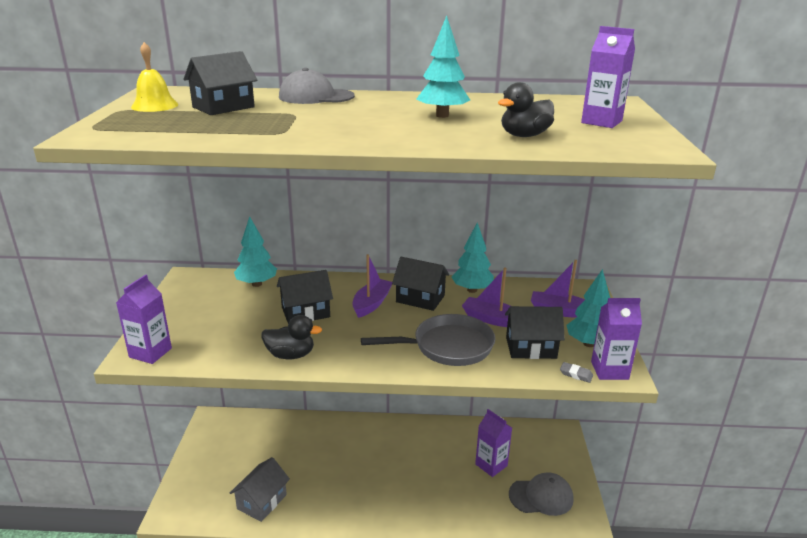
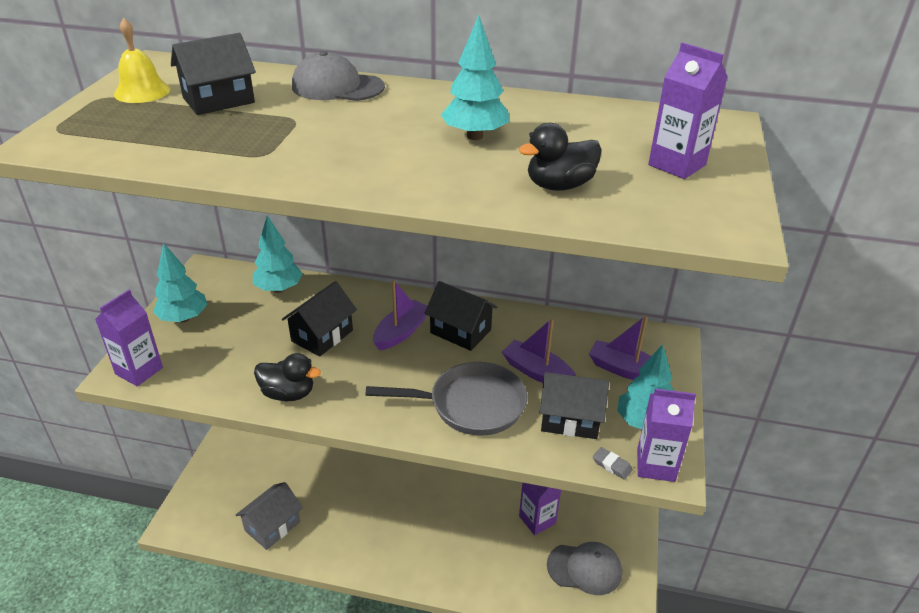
camera: 10 degrees right, 10 degrees up
(305, 312) = (322, 336): black house -> black house turned 45 degrees counterclockwise
(472, 290) = (527, 326): turquoise tree -> turquoise tree (183, 318)

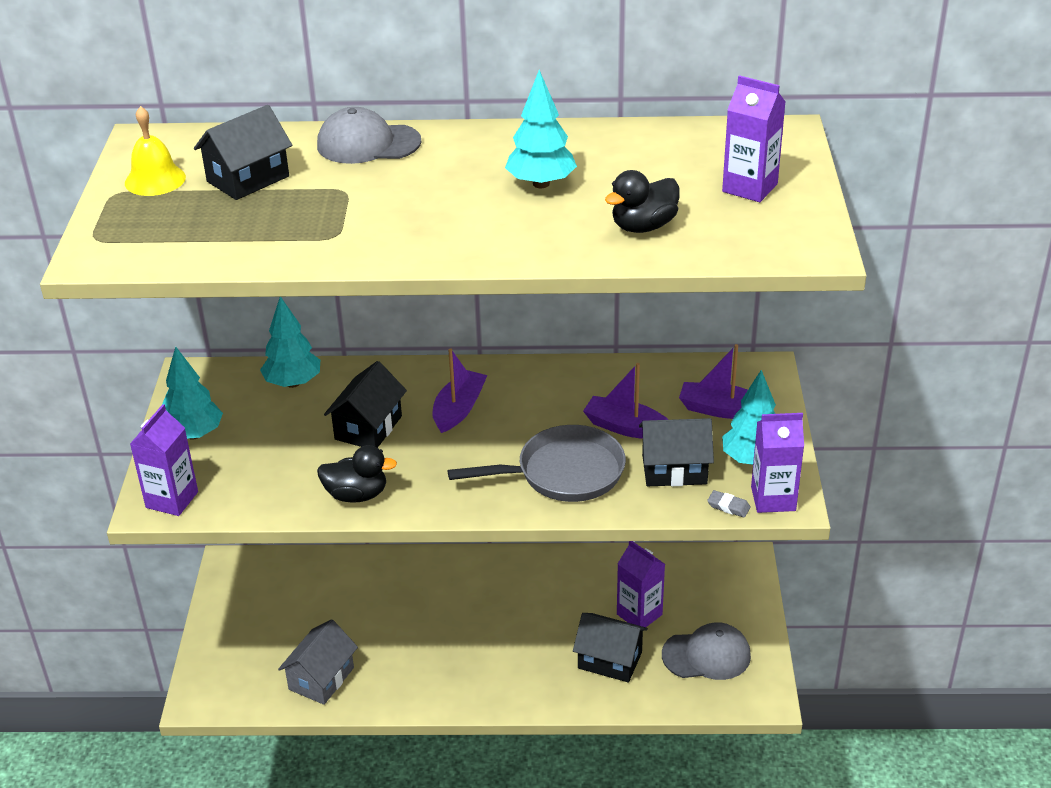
camera: 10 degrees left, 0 degrees up
(460, 331) = (526, 397): black house -> black house (610, 660)

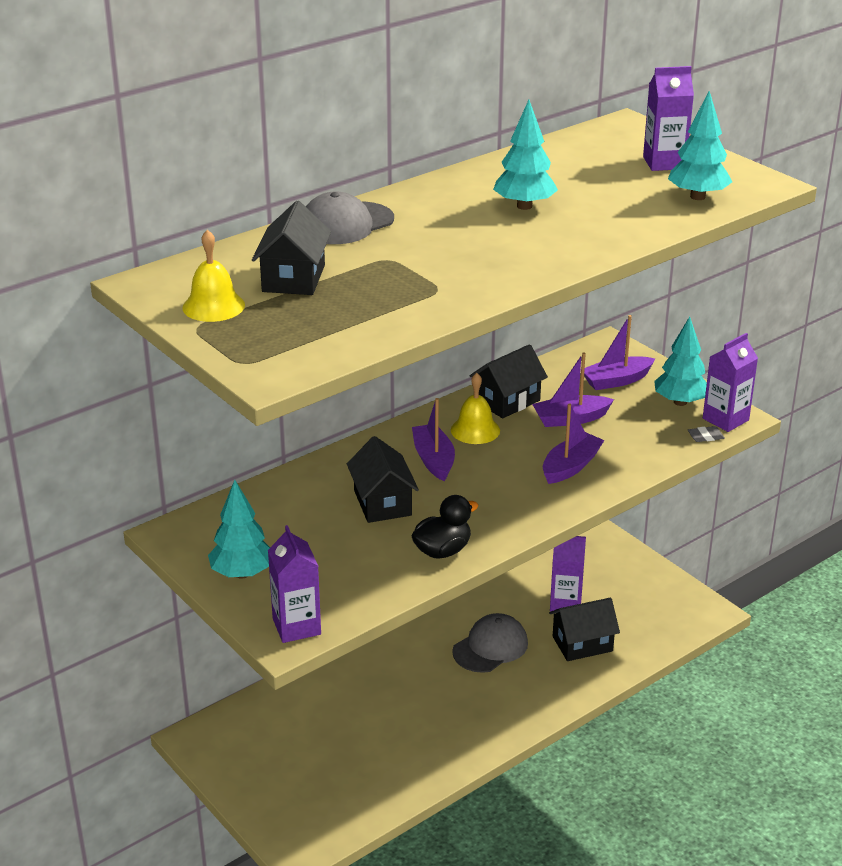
camera: 40 degrees left, 5 degrees down
(293, 383) = (271, 500): turquoise tree -> turquoise tree (697, 197)
(321, 678) = (384, 776): grey house -> none
(529, 398) = (475, 430): none -> yellow bell
(563, 473) = (570, 466): grey pan -> purple boat
(643, 226) = (640, 207): black duck -> none
(674, 469) = (640, 430): black house -> black house (507, 401)
(706, 655) = (642, 605): grey cap -> grey cap (490, 647)

